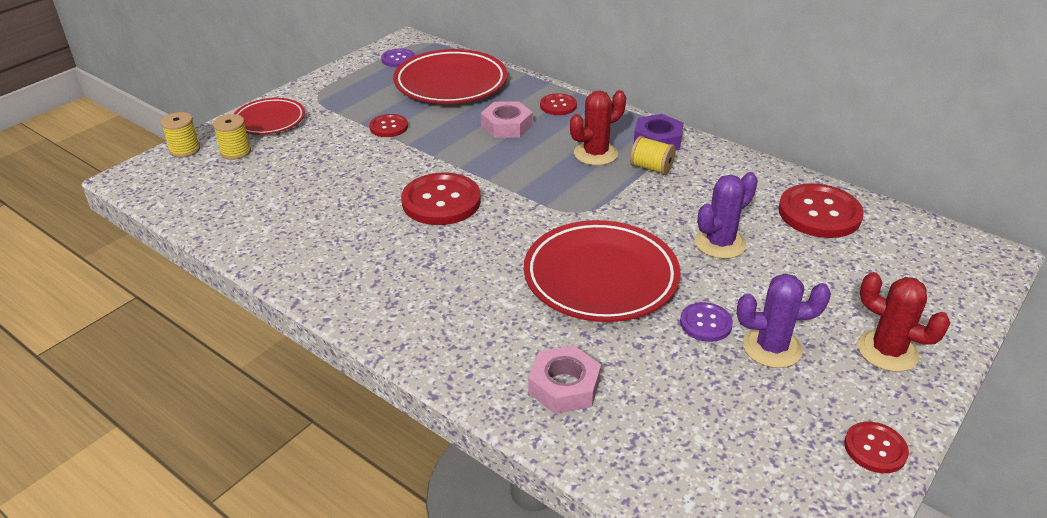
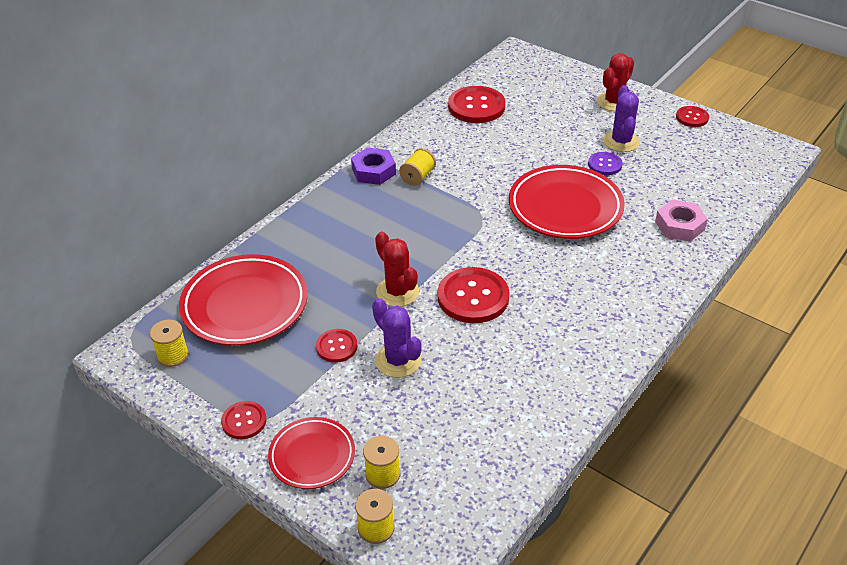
camera: 90 degrees left, 5 degrees up
(398, 59) = (173, 355): purple button -> yellow spool
(506, 126) = (341, 260): pink nut -> none
(558, 106) = (306, 227): red button -> red button (244, 421)
(595, 154) = (395, 206): red cactus -> red cactus (397, 292)
(720, 243) = (517, 151): purple cactus -> purple cactus (398, 360)

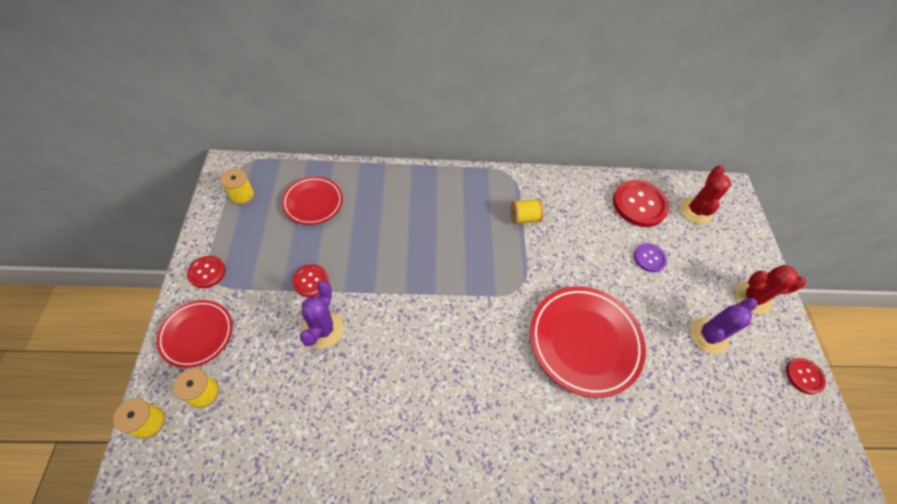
camera: 45 degrees right, 15 degrees up
(245, 305) = (313, 202): red plate -> red plate, size x0.59
(373, 171) = (504, 187): purple nut -> none
(397, 292) = (392, 283): red cactus -> red cactus (695, 210)
(473, 297) = (425, 338): red button -> none
(605, 164) = (666, 340): purple button -> purple button (649, 258)
(679, 226) = (648, 454): pink nut -> none

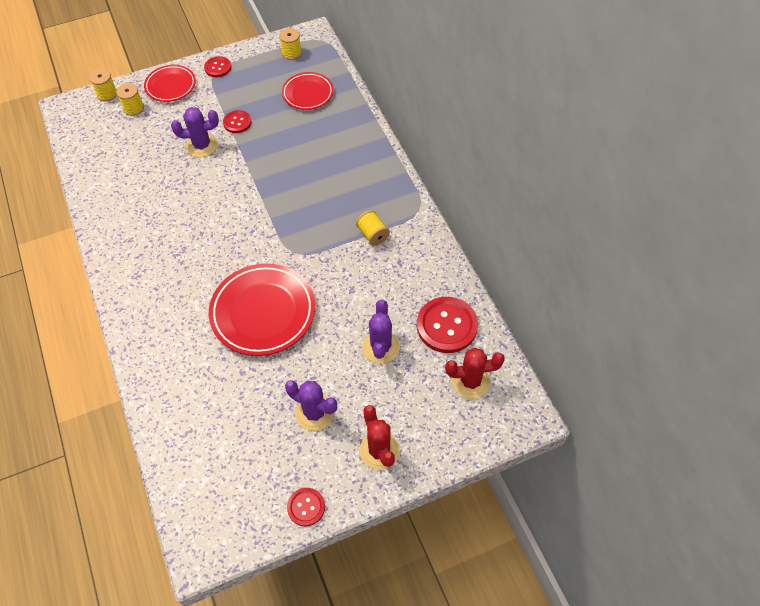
camera: 75 degrees right, 0 degrees up
(649, 258) = (380, 347): purple button -> purple cactus

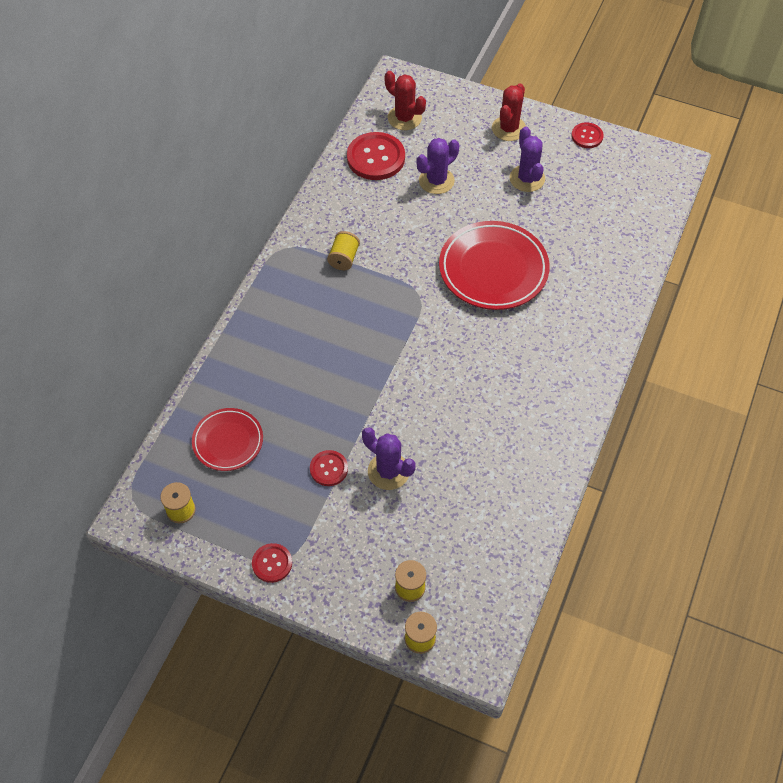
camera: 135 degrees left, 0 degrees up
(170, 86) = (344, 584): red plate -> none

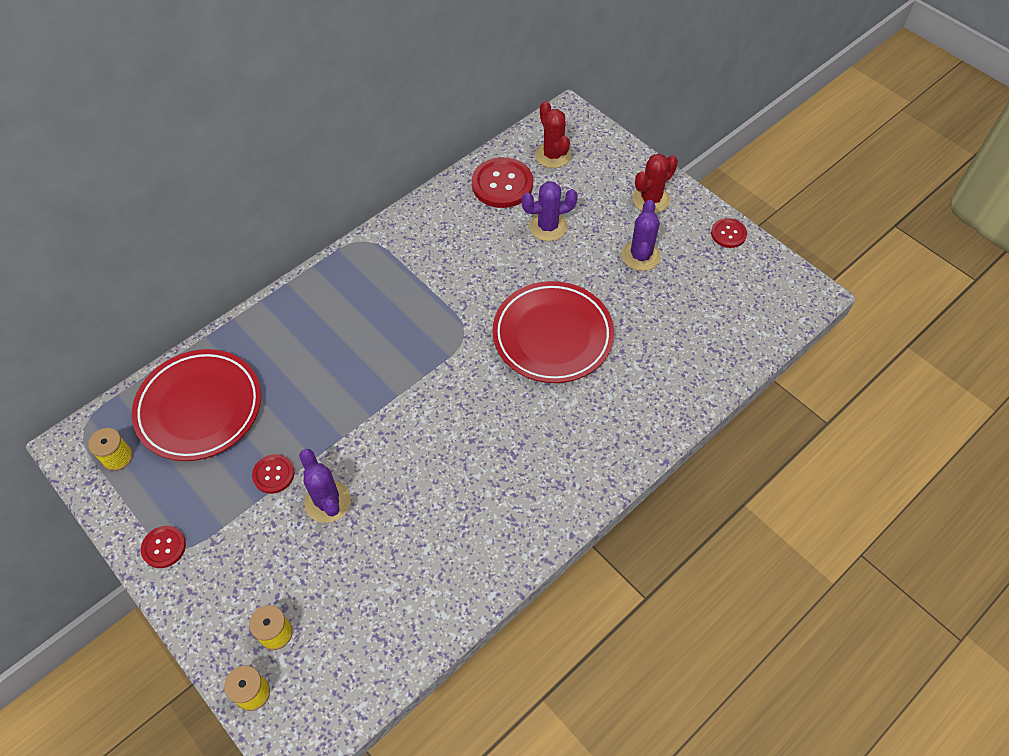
camera: 25 degrees right, 0 degrees up
(228, 441) = (200, 408): red plate -> red plate, size x1.70
(344, 258) = (413, 271): yellow spool -> none

